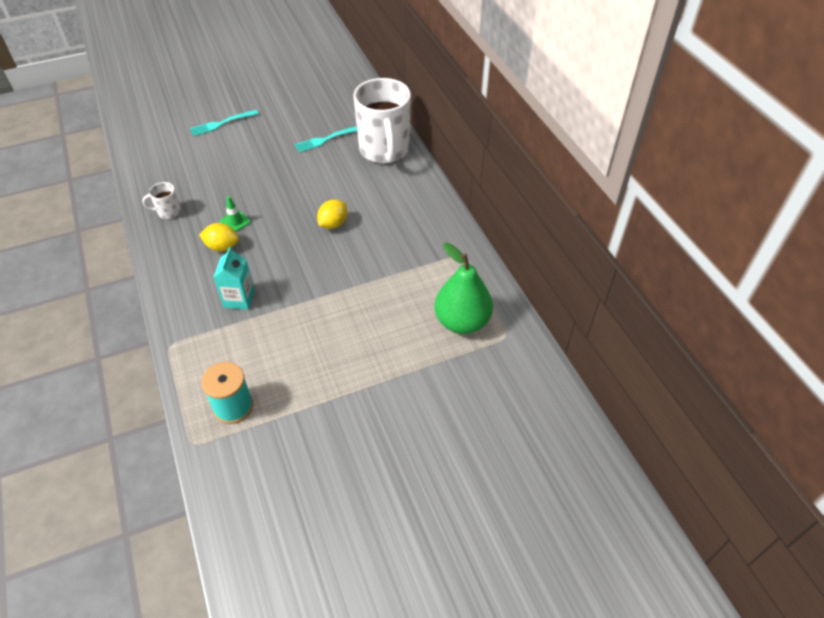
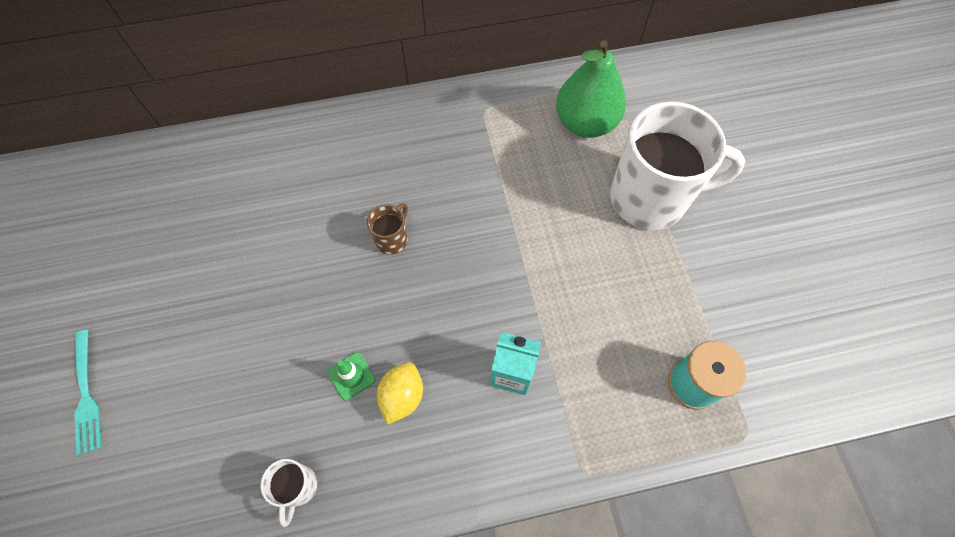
camera: 80 degrees left, 15 degrees up
(326, 139) = (200, 231): turquoise fork -> none
(333, 224) = (392, 239): yellow lemon -> brown mug
(384, 151) = (258, 158): white mug -> white mug (651, 198)

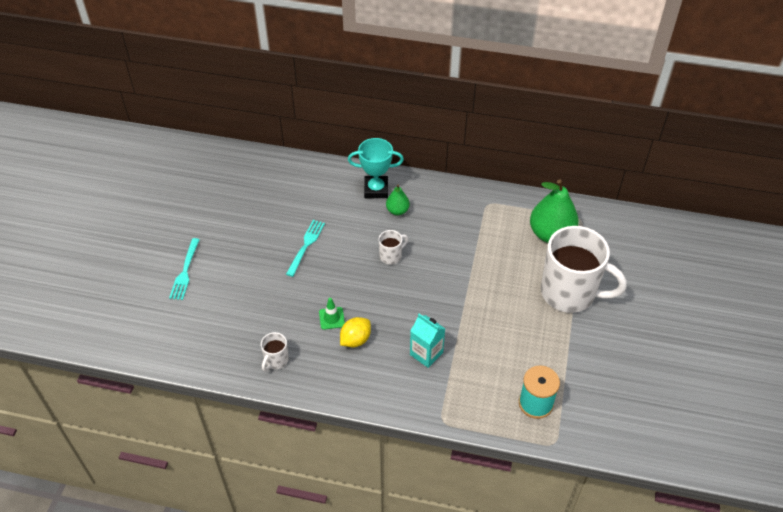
camera: 25 degrees right, 15 degrees down
(261, 272) = (306, 246): none -> turquoise fork
(325, 145) = (376, 190): none -> turquoise trophy
(369, 166) = (397, 211): none -> green pear
(392, 239) = (391, 256): brown mug -> white mug

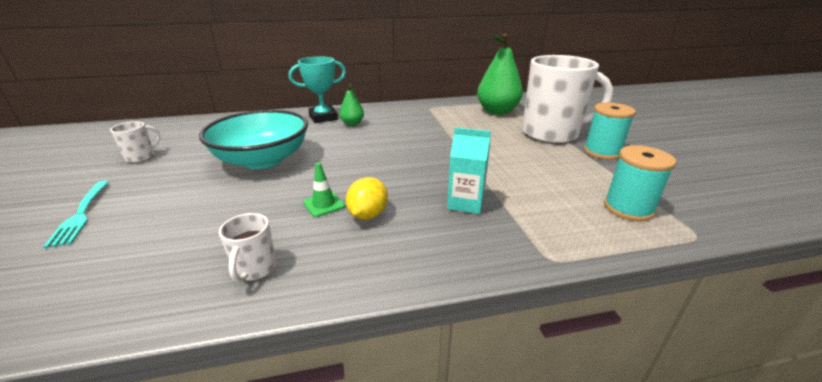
camera: 25 degrees left, 20 degrees down
(306, 246) = (263, 160): turquoise fork -> turquoise bowl
(391, 256) = (366, 147): white mug -> white mug (141, 157)
(587, 336) = (602, 152): none -> turquoise spool

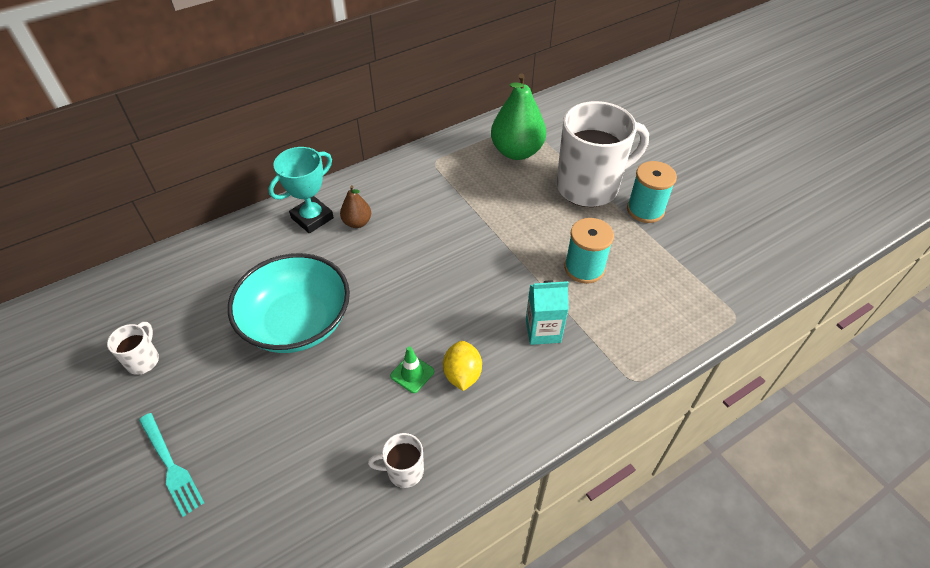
camera: 20 degrees left, 20 degrees up
(255, 269) = (404, 471): white mug -> white mug turned 105 degrees clockwise
(352, 124) = (357, 222): green pear -> brown pear
(628, 208) = (681, 296): turquoise spool -> turquoise spool (584, 268)

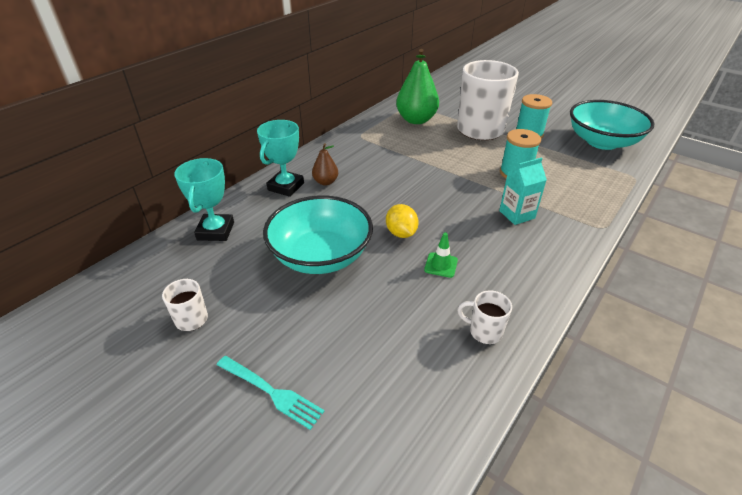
camera: 20 degrees left, 10 degrees down
(214, 259) = (215, 231): none -> turquoise trophy
(404, 471) = (484, 331): white mug -> white mug turned 45 degrees clockwise
(462, 375) = (480, 255): yellow lemon -> yellow lemon (401, 233)
(736, 247) = (602, 142): none -> turquoise bowl

